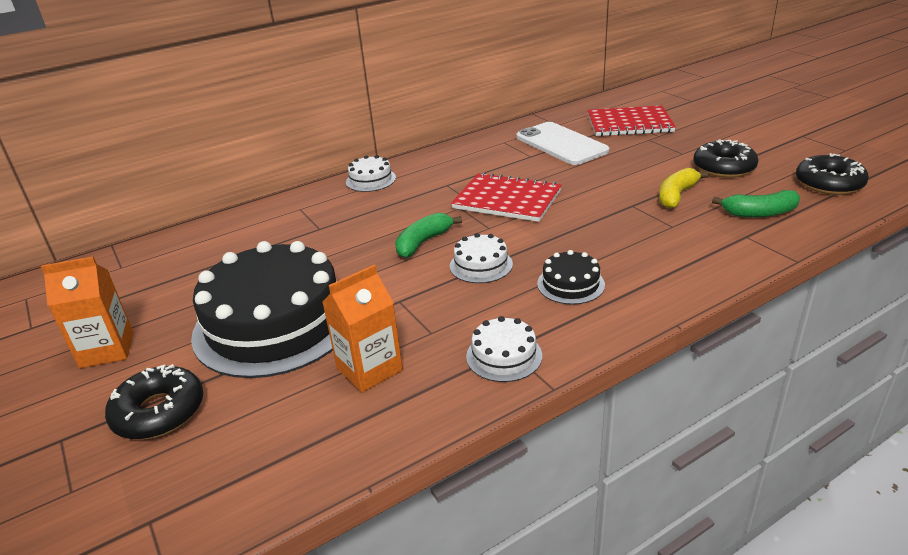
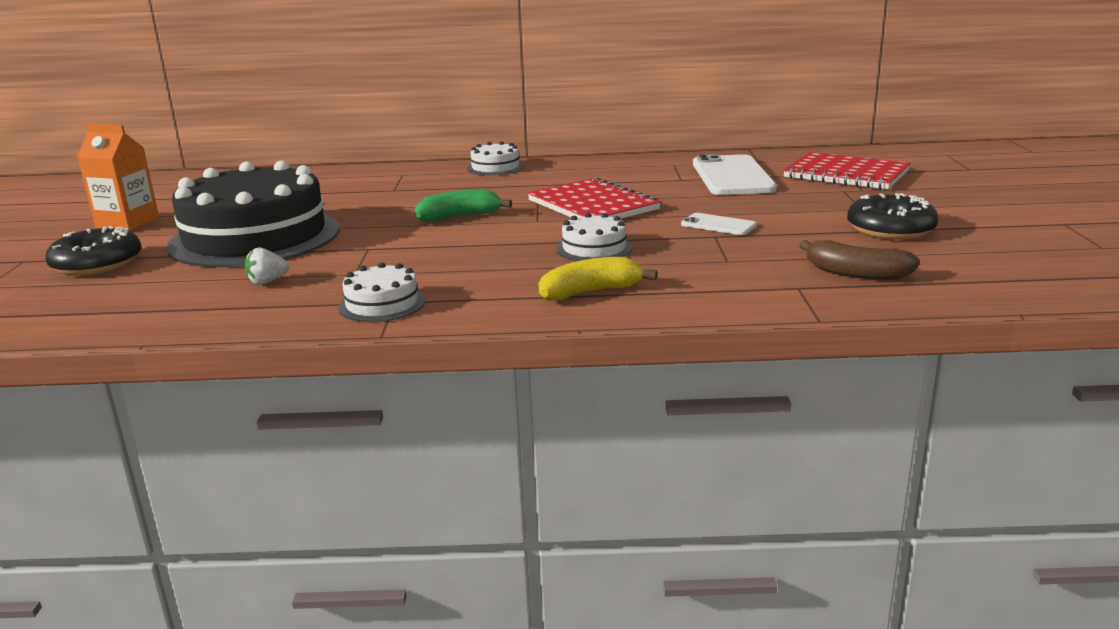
camera: 30 degrees right, 10 degrees down
(369, 369) = (267, 282): orange carton -> white strawberry
(481, 265) = (479, 243): white cake -> white cake (594, 248)
(570, 284) = (534, 275): black cake -> none
(620, 194) = (718, 225): none -> white phone
(676, 195) = (782, 239): yellow banana -> yellow banana (590, 292)
(759, 213) = (855, 273): green banana -> brown banana
(829, 183) = (1008, 270): black donut -> none

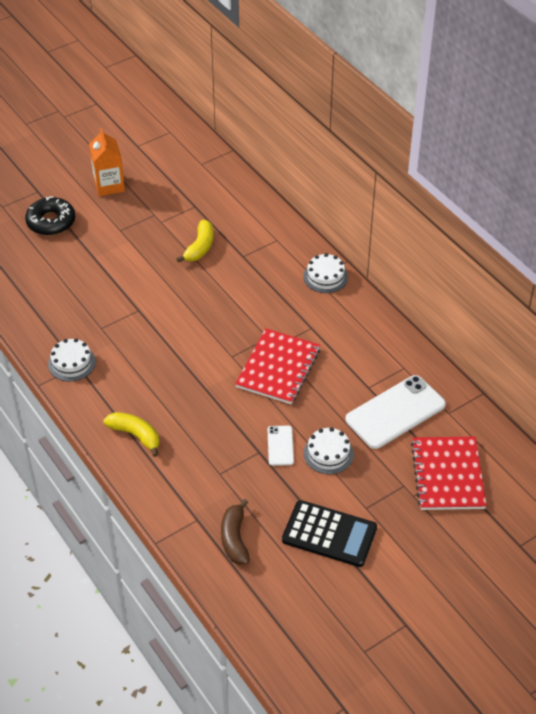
camera: 55 degrees right, 25 degrees up
(255, 237) = (123, 253): black cake -> none
(267, 282) = (70, 302): white strawberry -> none
(337, 203) = (200, 247): none -> yellow banana
(459, 217) = (213, 318): green banana -> none
(594, 248) = (201, 406): white cake -> white cake (328, 453)
(890, 229) = (329, 534): black donut -> black calculator

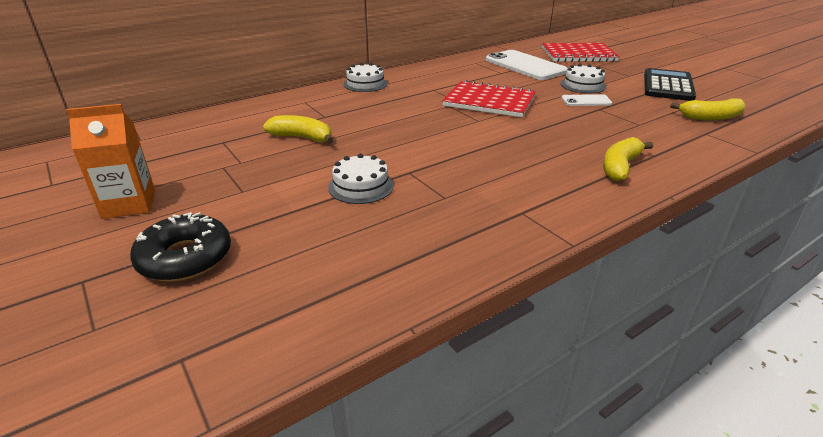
camera: 90 degrees left, 15 degrees down
(72, 363) = (518, 217): white cake -> white cake (361, 186)
(234, 538) = (710, 117): brown banana -> yellow banana

